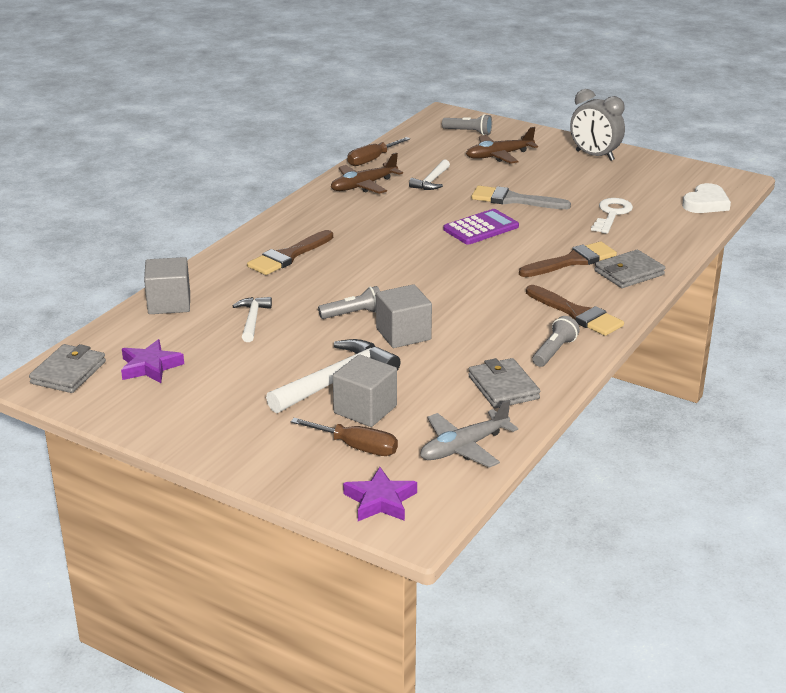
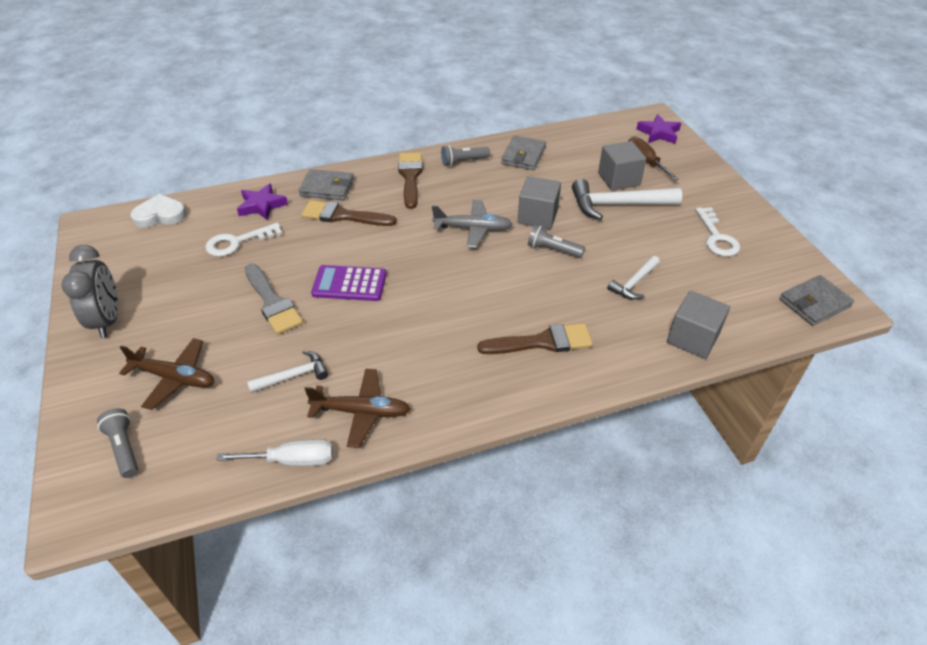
camera: 140 degrees left, 15 degrees up
(150, 367) = (744, 277): purple star -> purple star (262, 205)
(202, 393) = (716, 237): none -> white key
(372, 160) = (292, 460): brown screwdriver -> white screwdriver
(463, 447) = (587, 137): grey plane -> grey plane (473, 229)

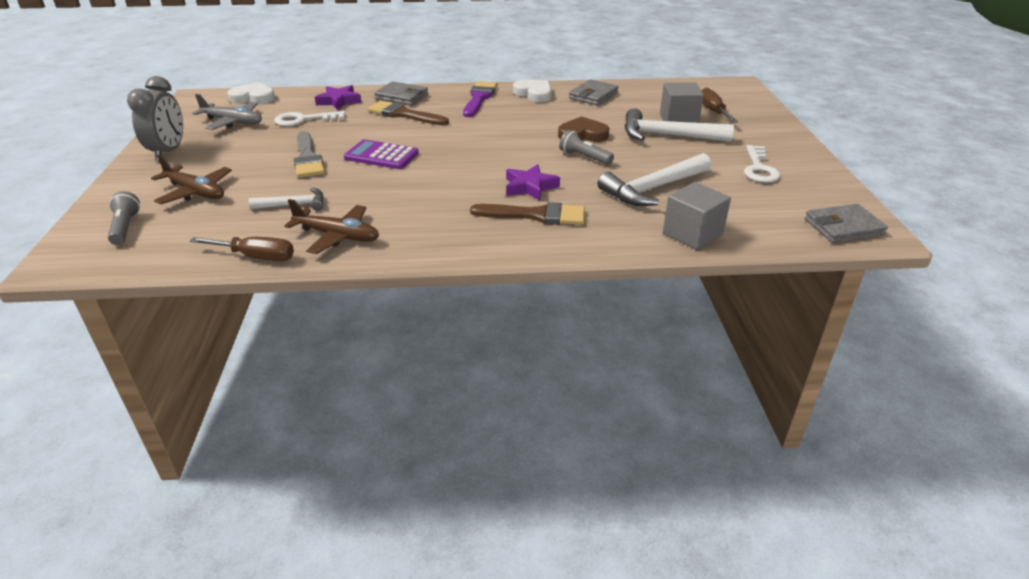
camera: 15 degrees right, 10 degrees down
(292, 460) = (256, 257): white screwdriver -> brown screwdriver
(410, 177) = (479, 98): brown brush -> purple brush
(463, 161) = (534, 94): grey flashlight -> white heart
(473, 229) = (516, 135): grey plane -> grey plane (233, 122)
(537, 216) = (583, 134): grey cube -> brown heart
(634, 283) = (653, 189): white hammer -> white hammer, size x1.77
(658, 133) = (737, 94): purple star -> purple star (530, 187)

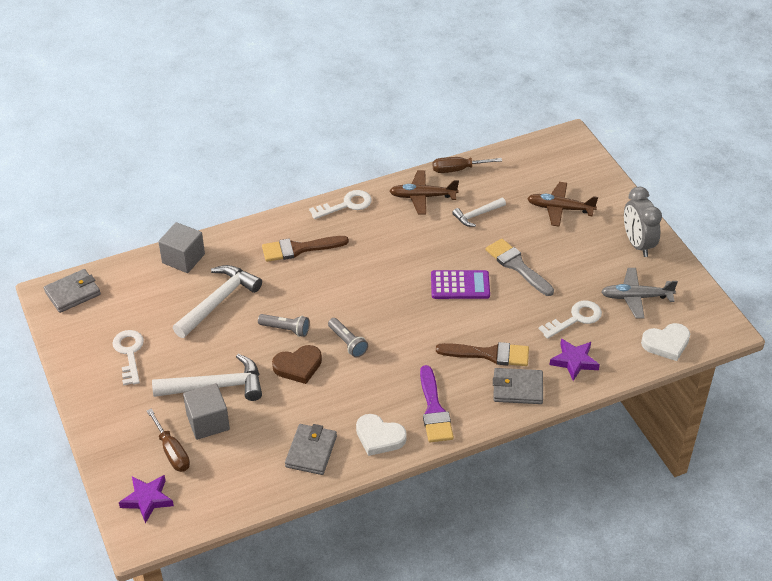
camera: 160 degrees right, 10 degrees up
(125, 227) = (565, 169): grey flashlight -> grey flashlight (348, 343)
(444, 248) = (346, 205): none -> white key
(530, 187) = (317, 278): purple star -> purple star (147, 499)

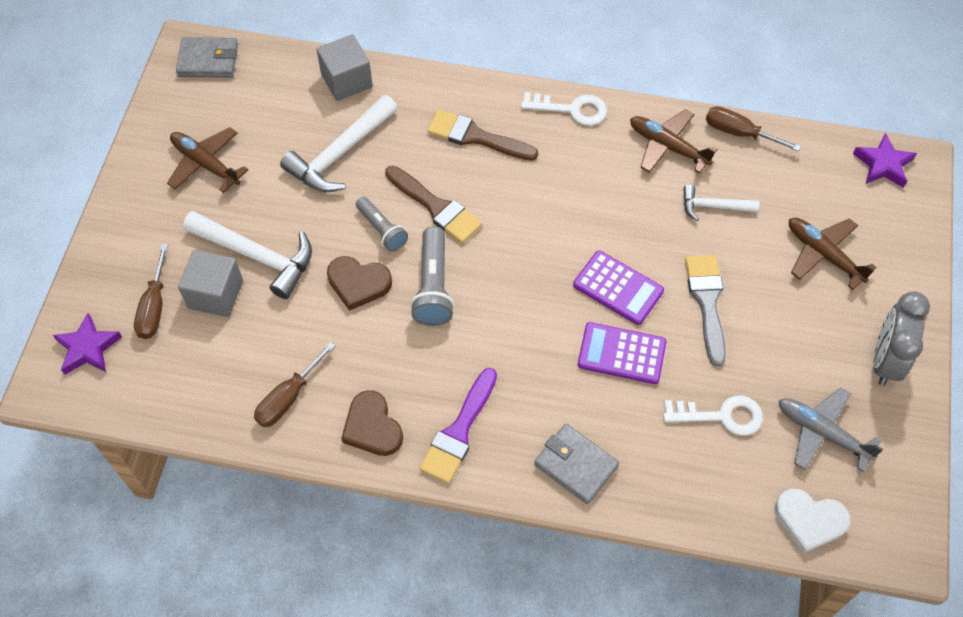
camera: 35 degrees right, 15 degrees up
(129, 353) = (206, 164): white key -> brown plane
(218, 301) = (340, 153): white hammer -> white hammer turned 150 degrees clockwise
(311, 451) = (288, 398): grey wallet -> brown screwdriver
(348, 343) = (433, 286): grey flashlight -> grey flashlight, size x1.52
(379, 437) = (372, 427): white heart -> brown heart
(489, 354) = (579, 399): brown brush -> brown brush (436, 207)
(492, 318) = (621, 353): none -> purple calculator
(574, 361) = (672, 472): purple star -> purple star (883, 164)

